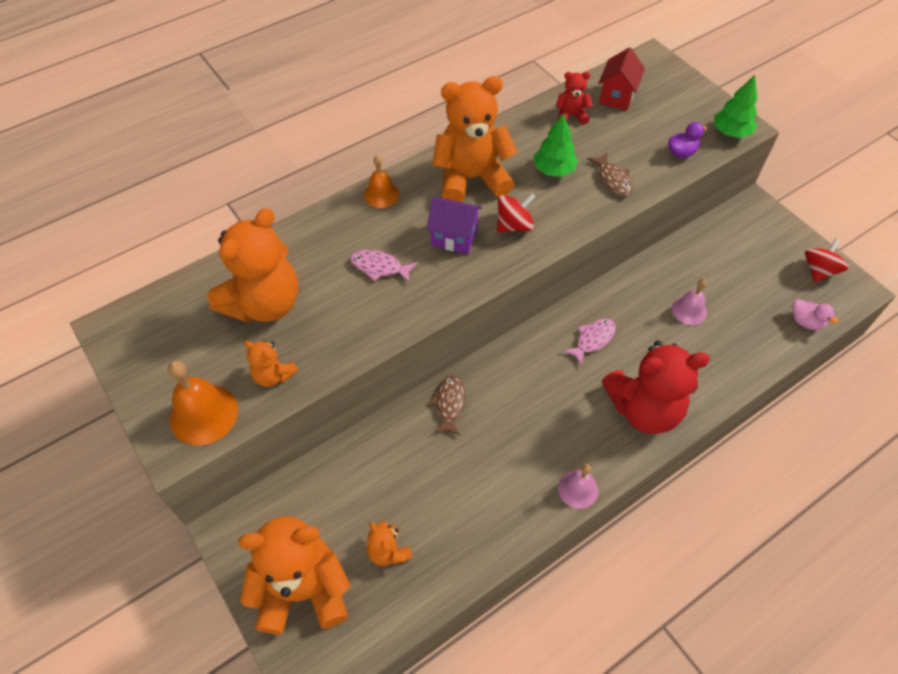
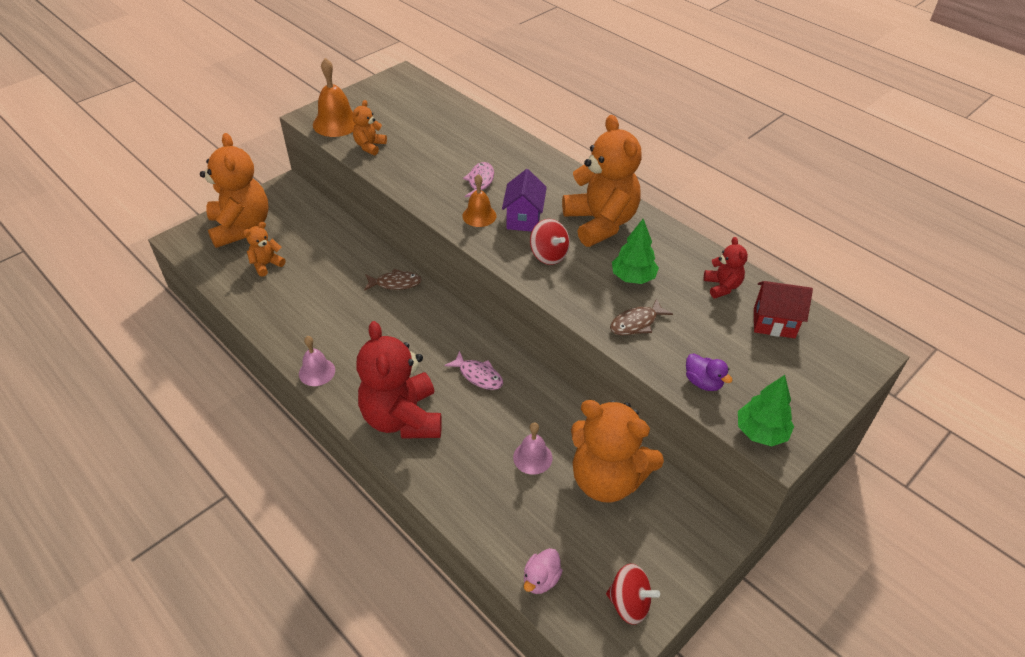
camera: 80 degrees right, 10 degrees down
(264, 303) = (433, 132): orange teddy bear -> orange teddy bear (607, 479)
(381, 194) = (562, 172): orange bell -> orange bell (479, 215)

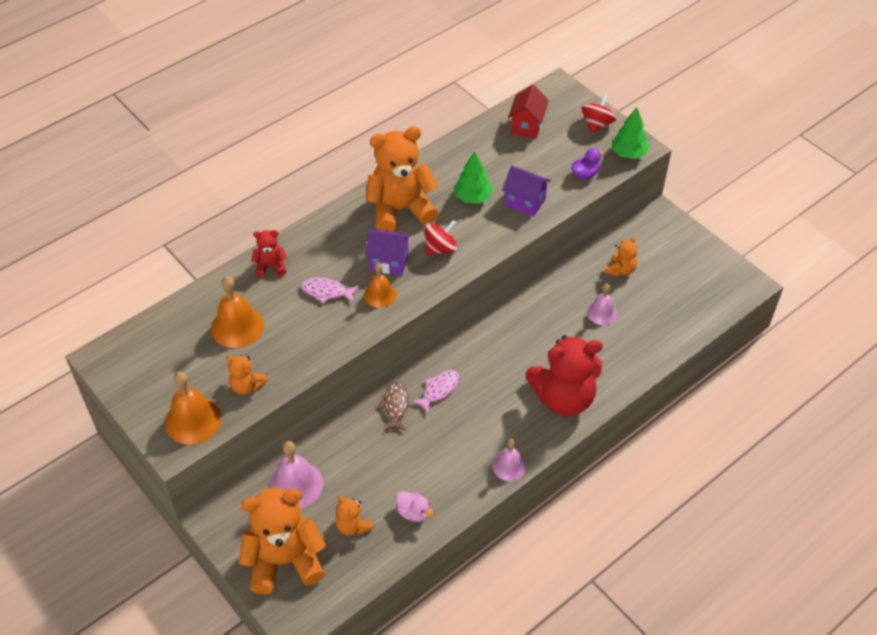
camera: 85 degrees left, 5 degrees up
(314, 227) = (296, 484): none -> pink bell
(436, 135) = (237, 326): none -> orange bell
(478, 375) = (517, 343): pink fish -> pink fish (439, 390)
(541, 579) = (703, 315): pink duck -> pink duck (413, 512)
(607, 479) = (620, 270): orange teddy bear -> orange teddy bear, size x0.47
(629, 603) = (716, 270): red spinning top -> red spinning top (597, 124)
(636, 323) = (525, 202): brown fish -> purple house
(722, 286) = (486, 146): red teddy bear -> red teddy bear (271, 266)

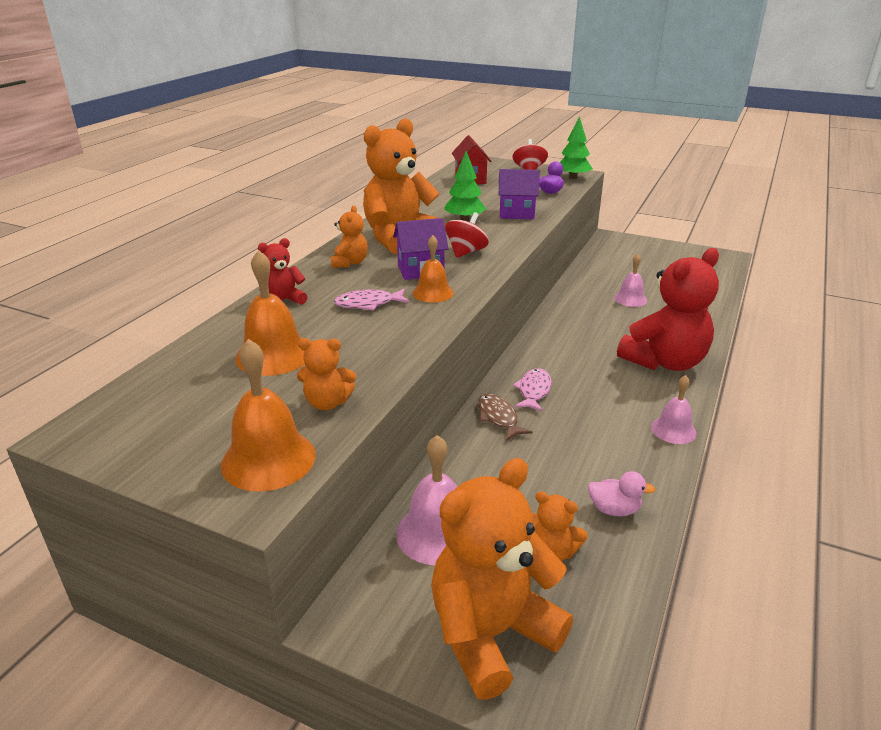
camera: 25 degrees left, 20 degrees down
(620, 270) = (615, 272): orange teddy bear -> orange teddy bear (349, 263)

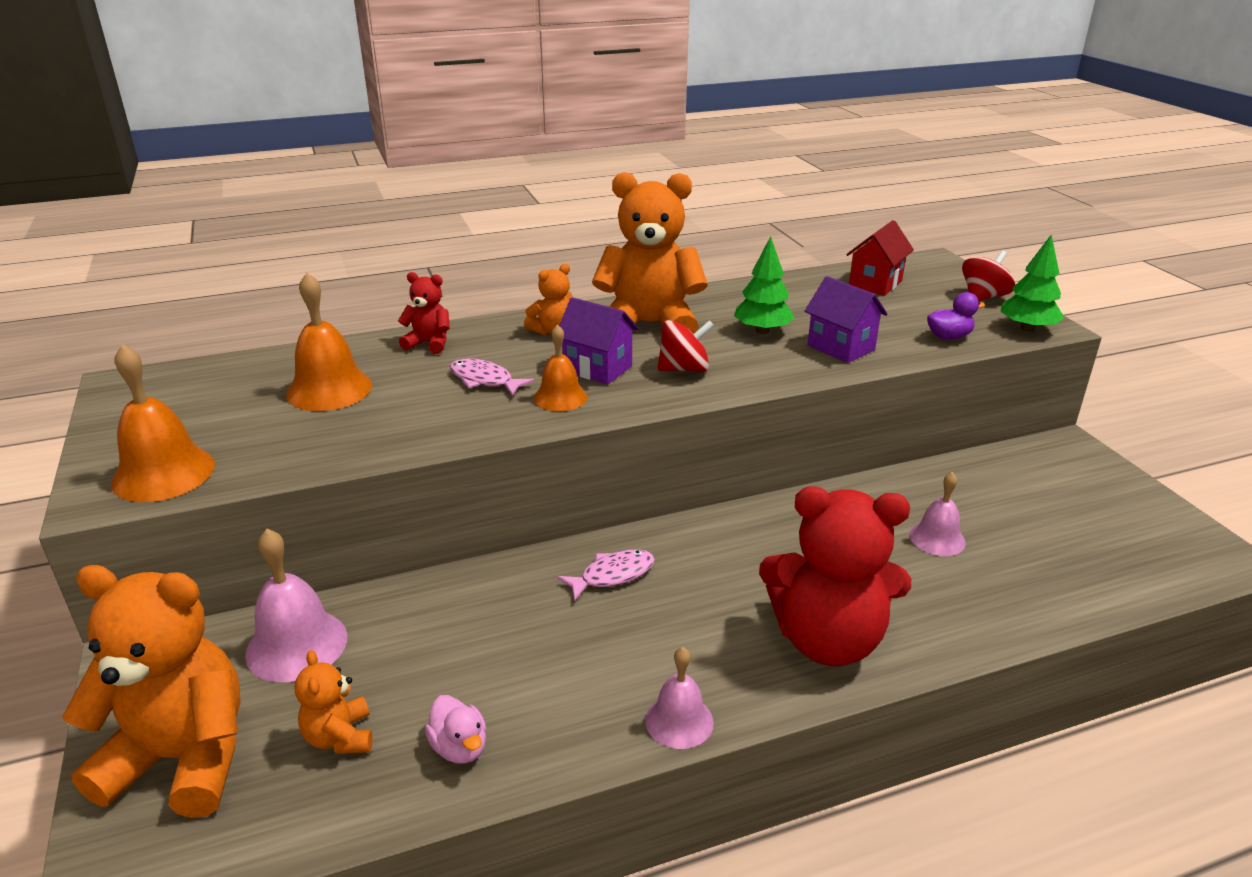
camera: 45 degrees right, 0 degrees up
(327, 403) = (279, 453): orange teddy bear -> none
(498, 417) = (529, 579): brown fish -> none

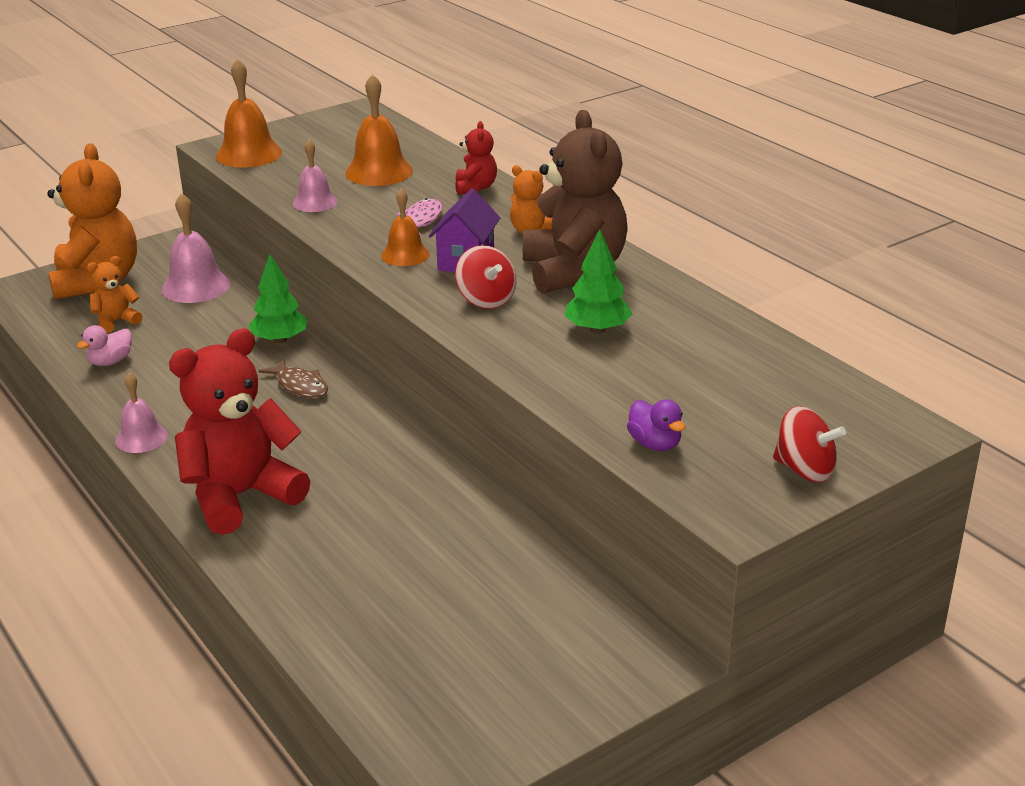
camera: 75 degrees right, 0 degrees up
(612, 575) = (300, 386): pink fish -> brown fish
(649, 325) = (574, 271): orange teddy bear -> brown teddy bear
(827, 640) = (241, 496): red teddy bear -> red teddy bear turned 60 degrees clockwise
(841, 347) = (582, 376): purple house -> none
(875, 284) = (787, 389): red house -> none
(937, 538) = (409, 553): pink bell -> pink bell (315, 202)
(1027, 329) = (719, 502): green tree -> green tree (280, 340)

